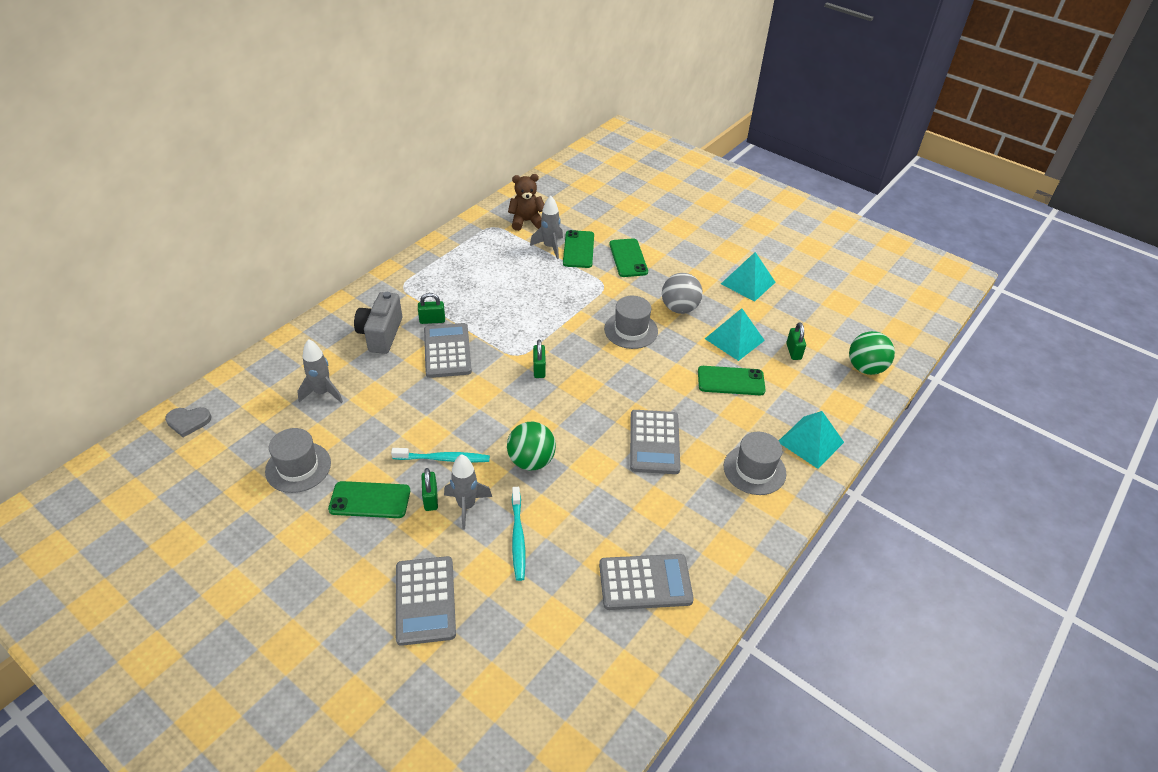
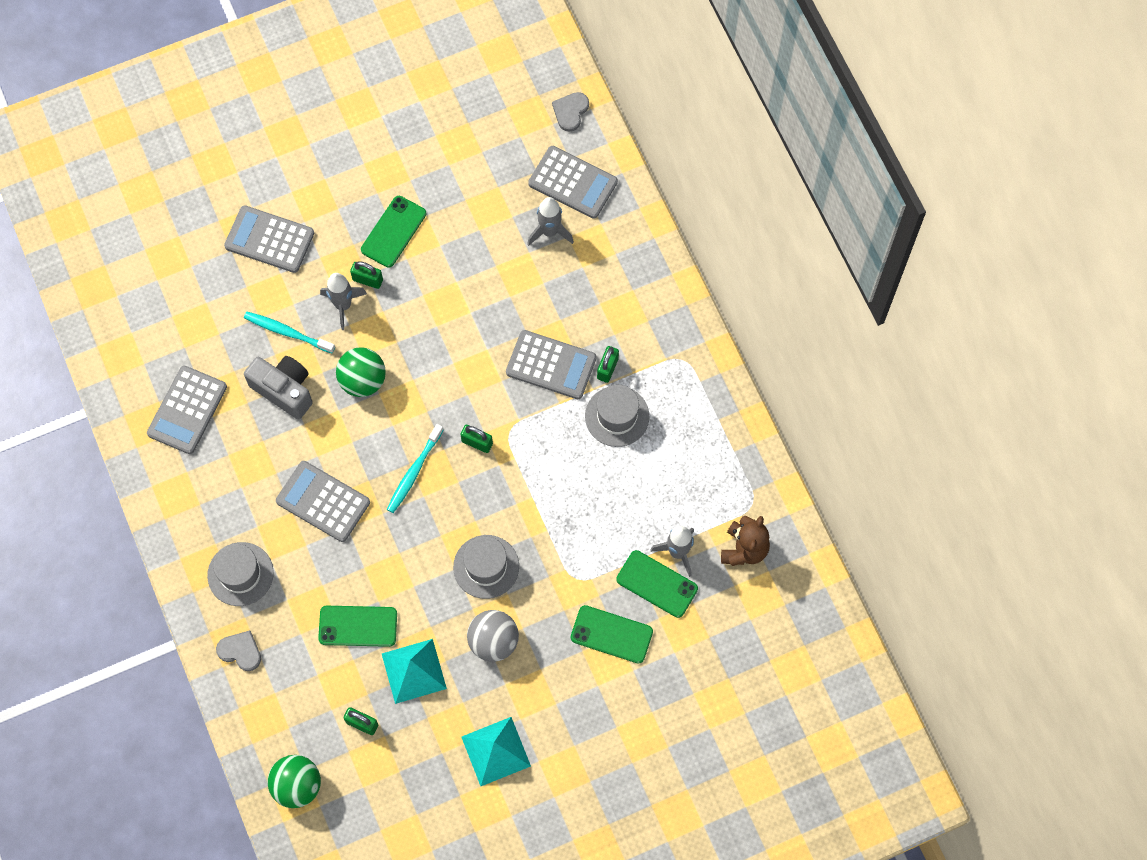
camera: 120 degrees right, 25 degrees up
(266, 395) = (573, 183): none -> grey calculator
(298, 467) = (463, 186): grey hat -> grey hat (617, 416)
(381, 334) = (610, 310): grey camera -> grey camera (284, 390)
(443, 459) = (407, 307): turquoise toothbrush -> turquoise toothbrush (414, 472)
(731, 381) = (358, 626): green phone -> green phone turned 60 degrees clockwise
(810, 442) = (240, 651): turquoise pyramid -> grey heart

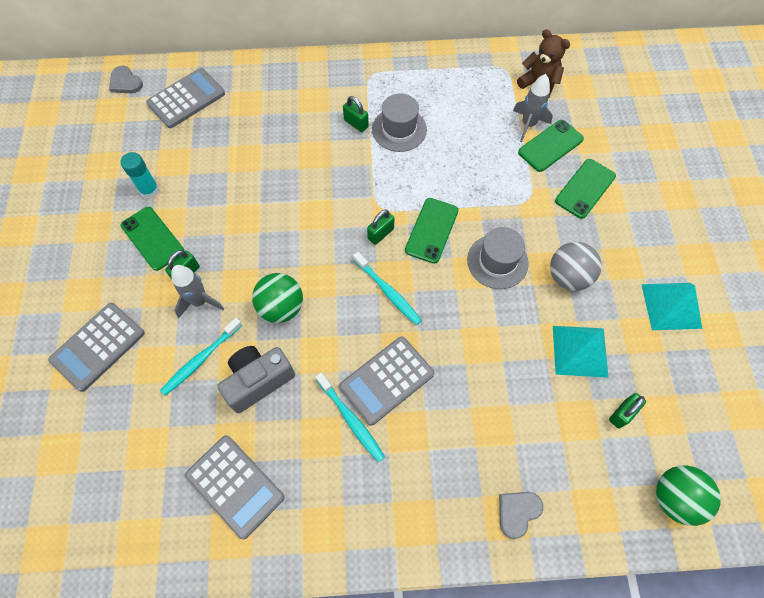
camera: 70 degrees left, 5 degrees down
(240, 574) = (434, 486): grey hat -> none
(275, 483) = (351, 420): none -> turquoise toothbrush
(358, 626) = (522, 387): green phone -> green phone (431, 230)
(446, 202) = (149, 190): none -> turquoise glue stick
(550, 232) = (219, 126): grey rocket -> none
(551, 365) = (335, 160): grey calculator -> none

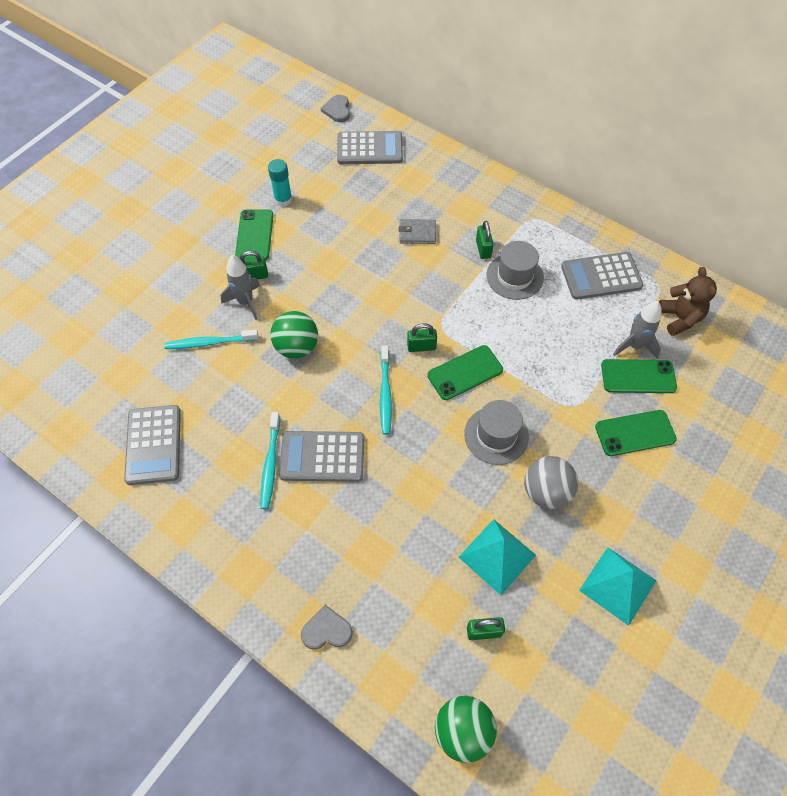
camera: 40 degrees right, 5 degrees down
(98, 346) = (154, 285): grey calculator -> grey calculator (601, 276)
(258, 381) = (233, 387): grey camera -> none
(292, 144) = (417, 233): none -> grey wallet

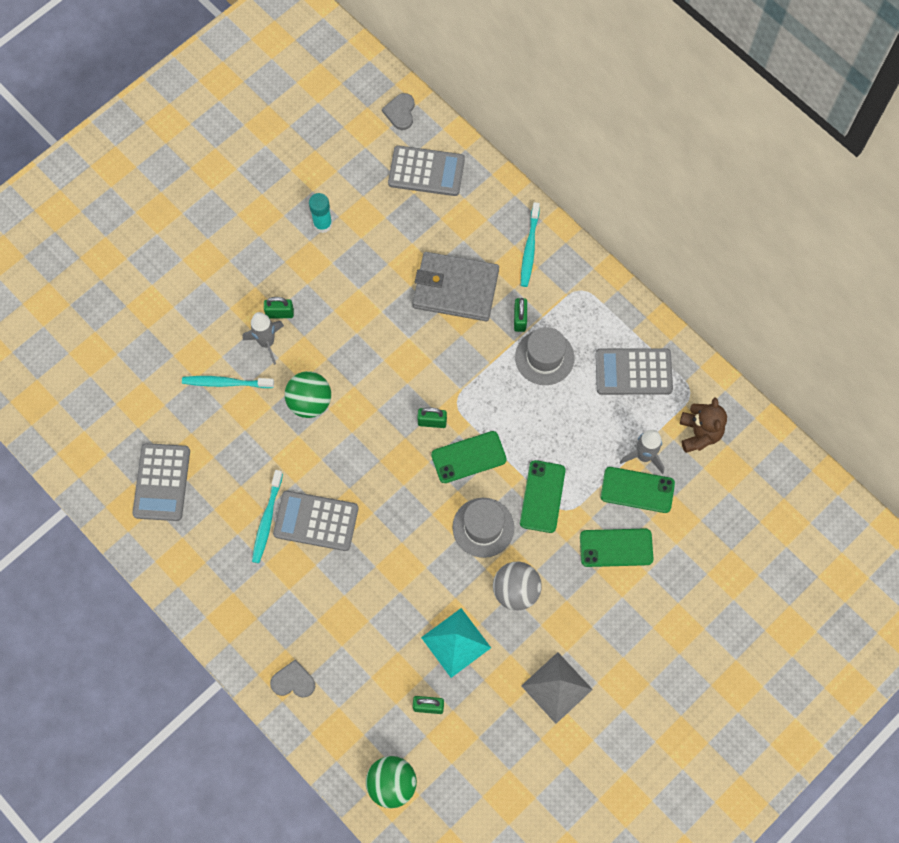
camera: 10 degrees right, 10 degrees up
(254, 235) = (286, 264): green phone -> green phone (542, 496)
(385, 394) = (387, 467): turquoise toothbrush -> turquoise toothbrush (529, 248)
(417, 233) = (455, 289): grey wallet -> grey wallet, size x2.02
(617, 585) = (556, 687): turquoise pyramid -> grey pyramid

